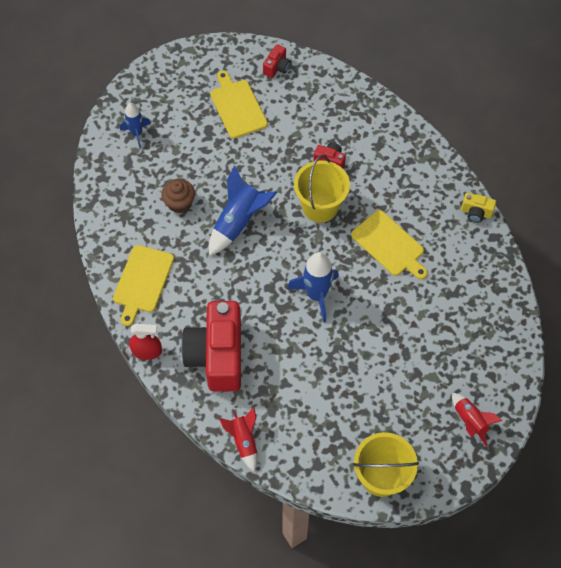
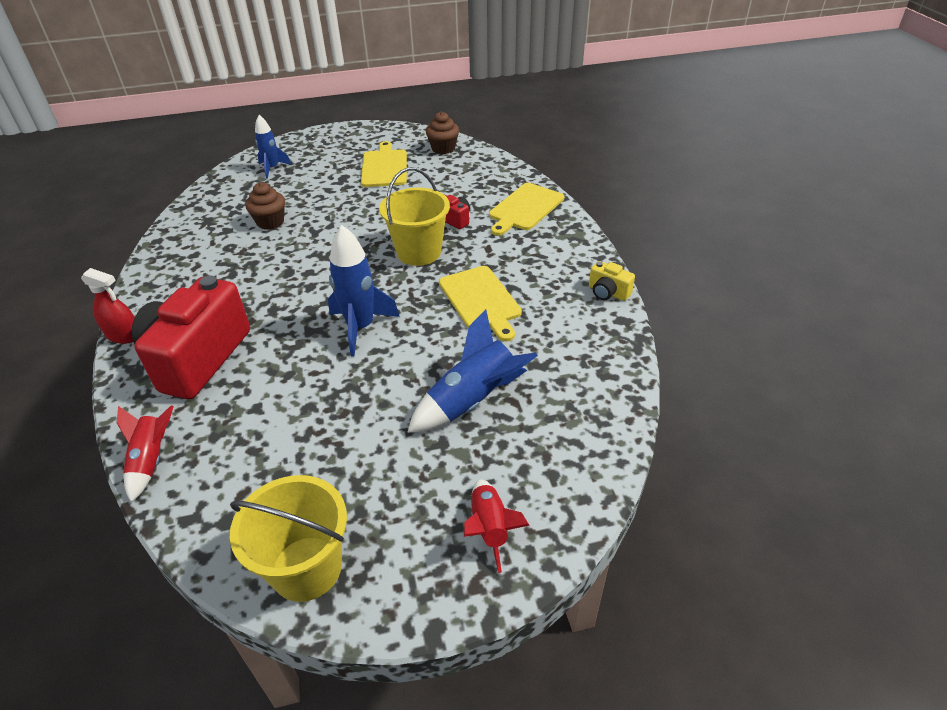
camera: 20 degrees right, 20 degrees down
(142, 281) = (177, 274): yellow cutting board -> yellow cutting board (525, 208)
(238, 222) = (319, 247): blue rocket -> blue rocket (472, 401)
(277, 67) = (443, 148): red camera -> brown cupcake

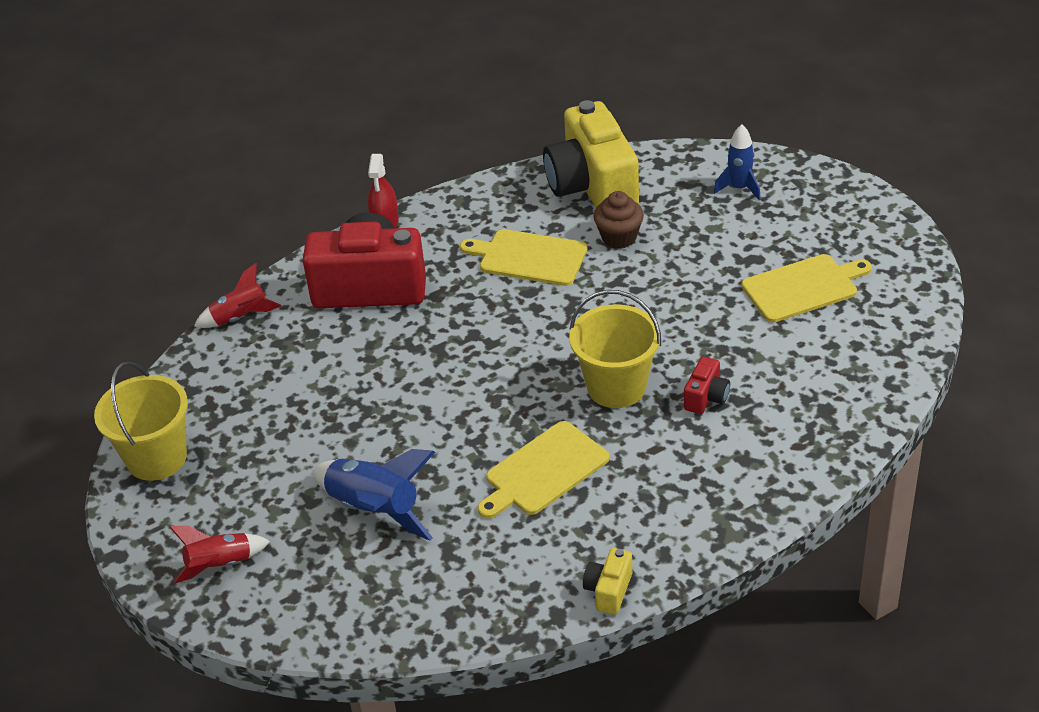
camera: 75 degrees right, 0 degrees up
(204, 222) = (592, 186): none -> yellow camera
(360, 327) = (457, 385): blue rocket -> none
(443, 148) = (892, 329): brown cupcake -> none
(525, 208) = (771, 462): yellow cutting board -> yellow cutting board (529, 257)

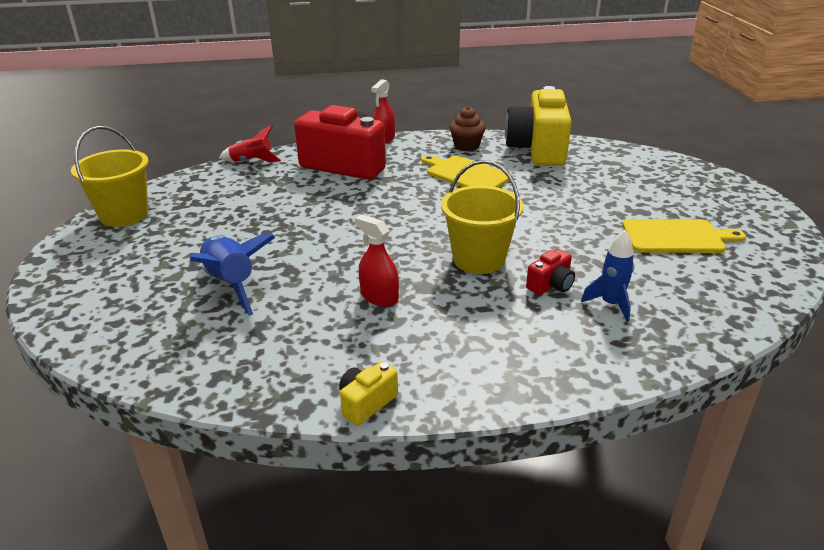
camera: 20 degrees right, 10 degrees down
(220, 564) = (92, 285): red rocket -> none
(543, 471) = (379, 297): yellow cutting board -> red spray bottle
(619, 237) = (540, 178): brown cupcake -> brown cupcake (466, 146)
(739, 188) = (650, 172): blue rocket -> blue rocket (611, 304)

